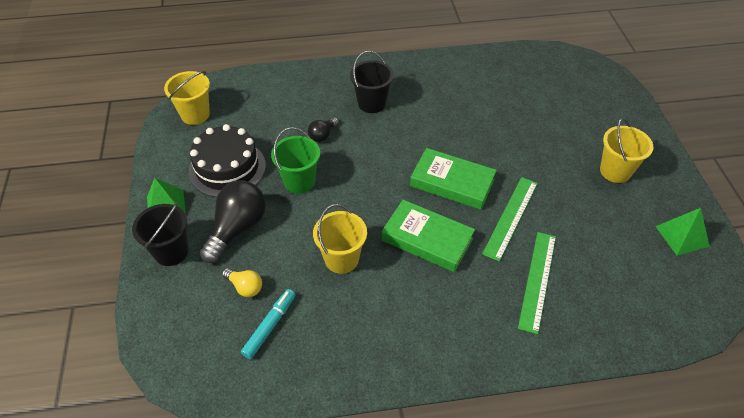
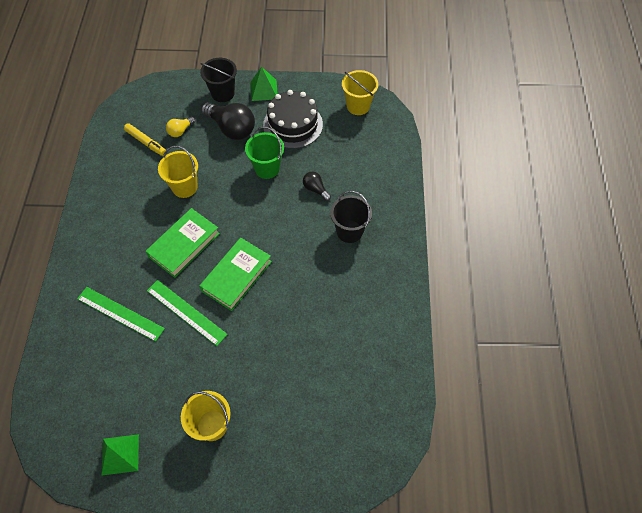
camera: 100 degrees right, 10 degrees up
(270, 326) = (146, 142): turquoise marker -> yellow marker

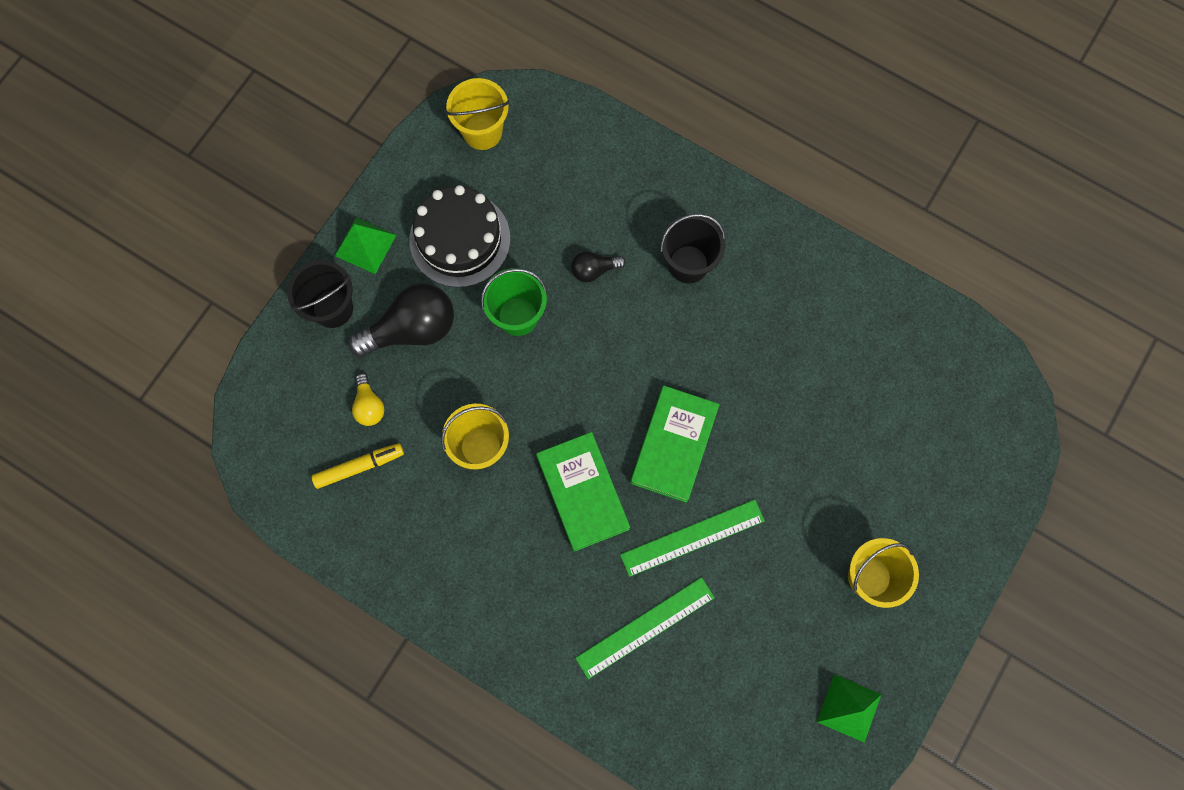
camera: 60 degrees left, 15 degrees up
(237, 276) = (674, 445): green book -> green book turned 45 degrees clockwise

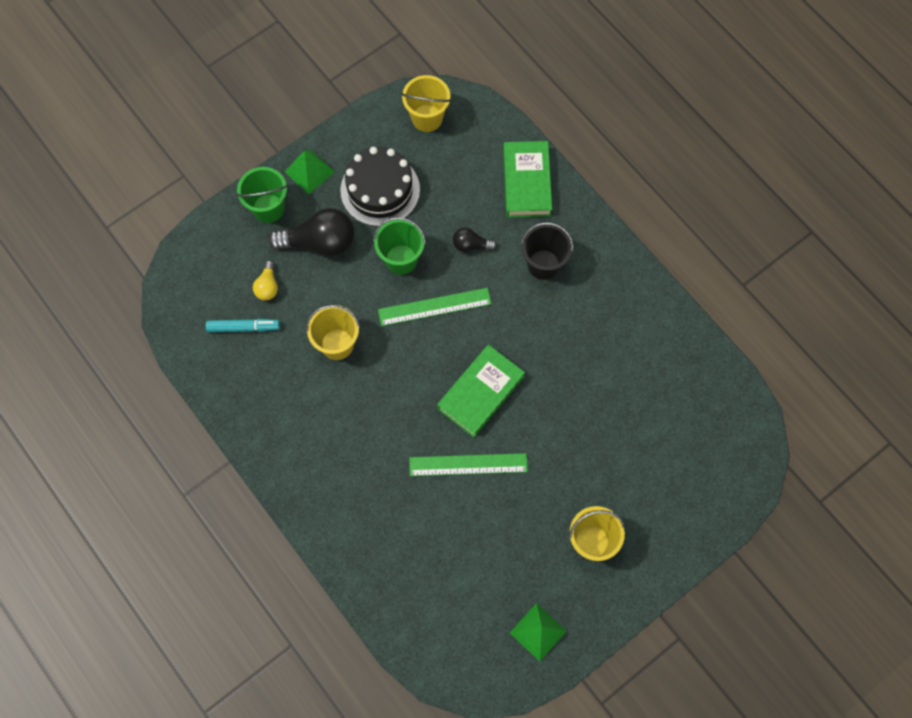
camera: 20 degrees right, 5 degrees down
(332, 308) = (268, 208): black bucket -> green bucket
(359, 467) = (243, 327): yellow marker -> turquoise marker
(583, 493) = (399, 403): green book -> green book (527, 182)
(645, 627) = (407, 516): green ruler -> green ruler (434, 306)

